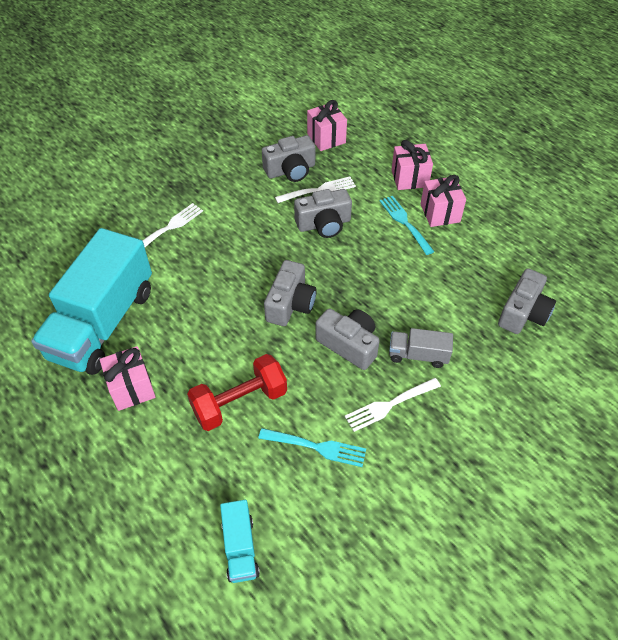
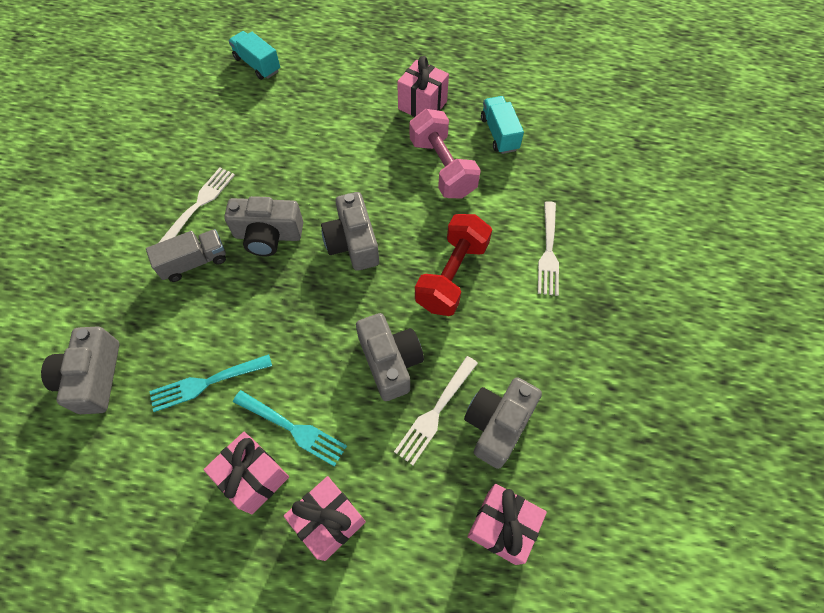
camera: 145 degrees right, 10 degrees up
(103, 323) = (499, 134): turquoise truck -> turquoise truck, size x0.44
(174, 322) = (442, 168): none -> pink dumbbell
(239, 402) = (329, 140): red dumbbell -> red dumbbell (452, 275)
(316, 447) = (244, 143): turquoise fork -> turquoise fork (207, 383)
(324, 224) = (390, 362): grey camera -> grey camera turned 120 degrees clockwise

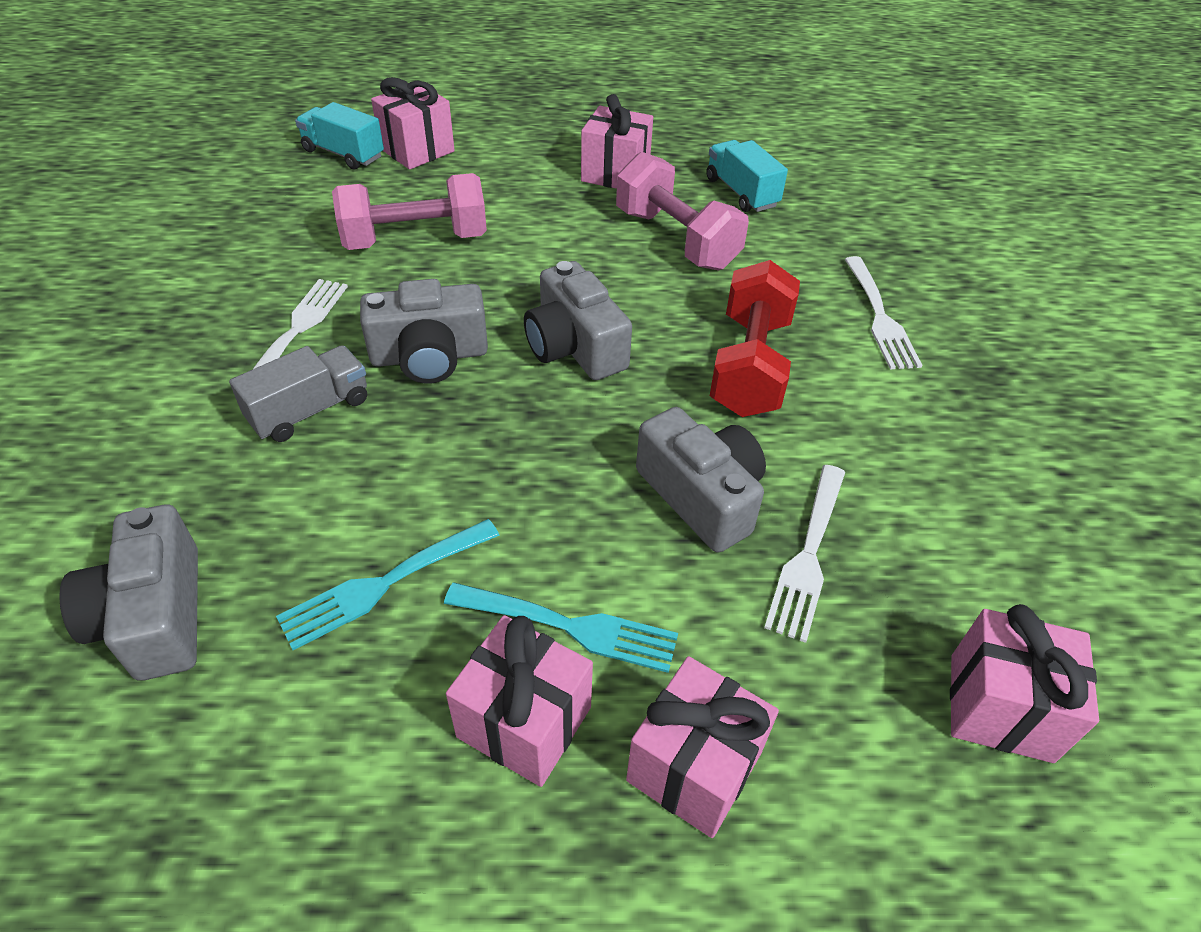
camera: 15 degrees left, 15 degrees down
(283, 144) = (415, 240): none -> pink dumbbell
(303, 67) = (417, 150): none -> pink gift
(497, 424) = (916, 553): grey camera -> none

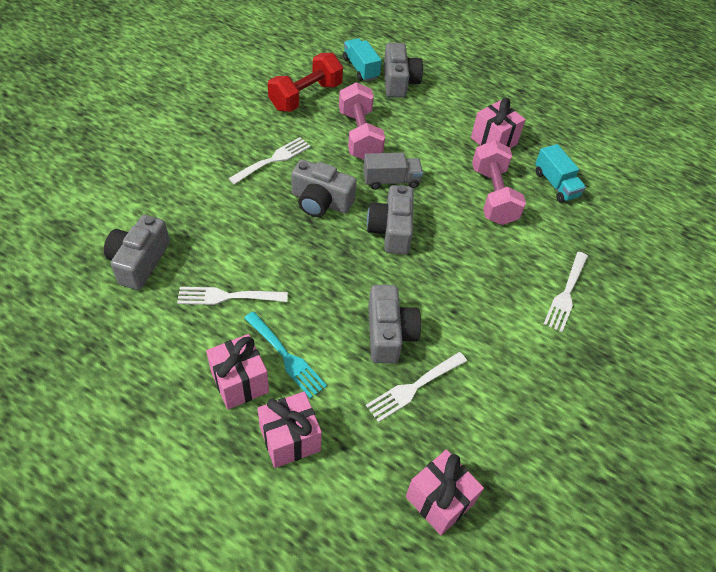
camera: 30 degrees right, 5 degrees up
(310, 410) = (252, 202): grey truck -> grey truck (391, 181)
(384, 584) = (228, 296): turquoise fork -> white fork
(415, 240) = (359, 135): pink dumbbell -> pink dumbbell turned 60 degrees clockwise
(417, 150) = (399, 82): pink gift -> grey camera
(741, 192) = (556, 184): turquoise truck -> turquoise truck turned 150 degrees clockwise
(750, 366) = (469, 284): red dumbbell -> red dumbbell (306, 96)

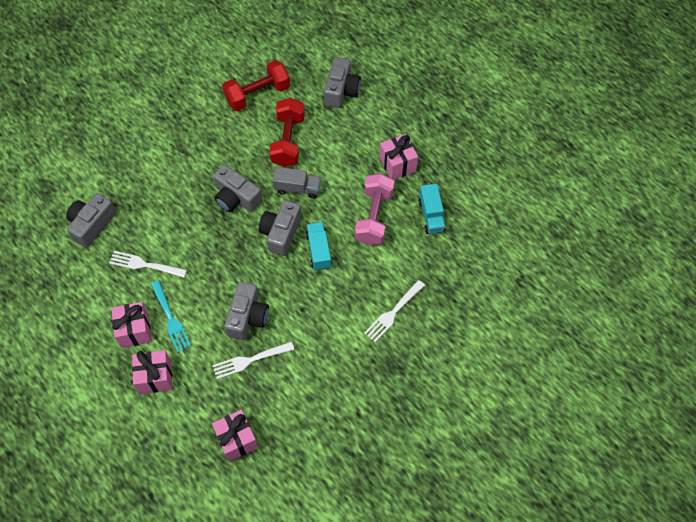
camera: 20 degrees right, 10 degrees up
(273, 160) = (212, 153): white fork -> none
(359, 135) = (288, 141): pink dumbbell -> red dumbbell
(360, 68) = (313, 71): turquoise truck -> turquoise truck (319, 250)

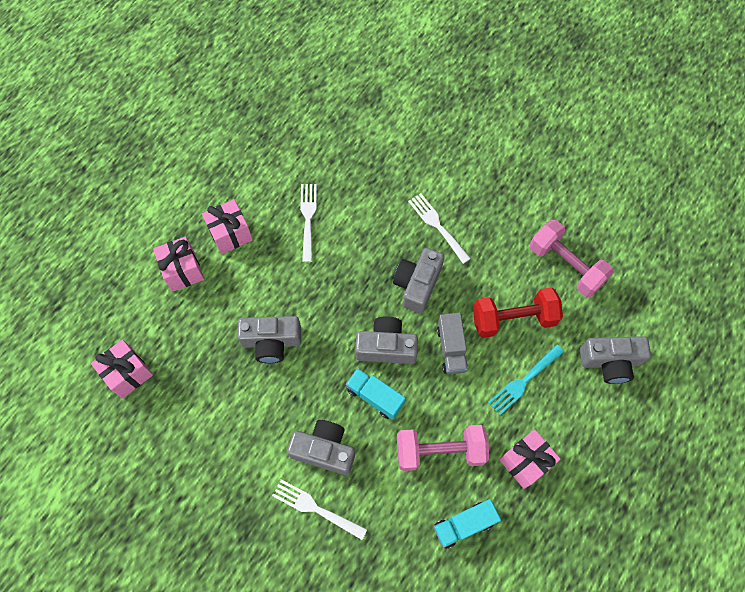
camera: 75 degrees right, 5 degrees up
(91, 224) = (341, 153): grey camera -> grey camera (324, 450)
(170, 318) = (252, 264): turquoise fork -> turquoise fork (524, 381)
(250, 360) = (221, 360): white fork -> white fork (437, 226)
(257, 94) = (566, 265): red dumbbell -> pink dumbbell
(319, 250) = (375, 397): turquoise truck -> turquoise truck turned 120 degrees counterclockwise

